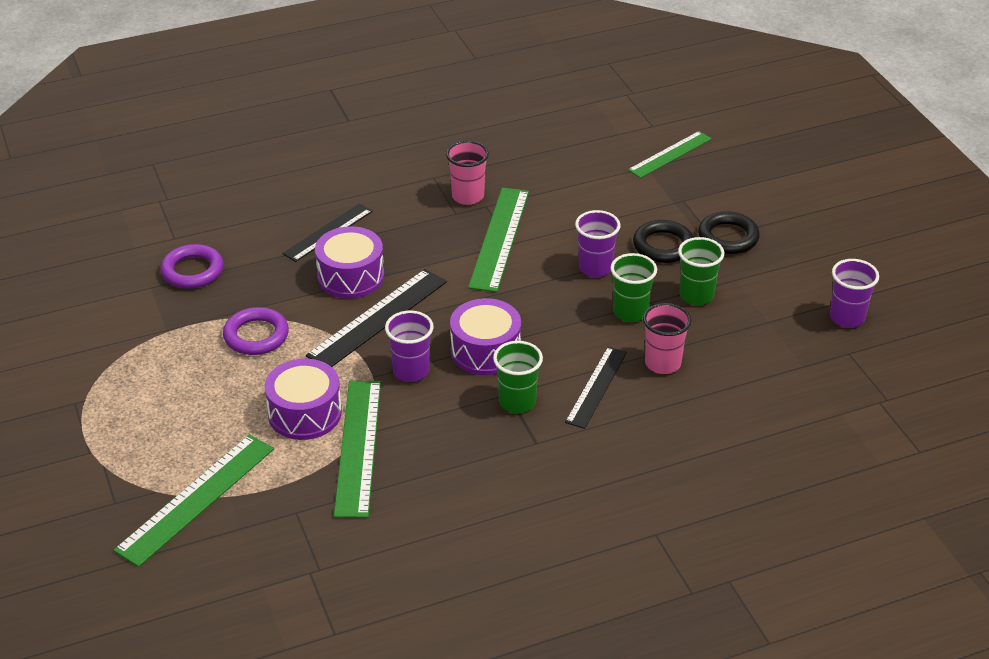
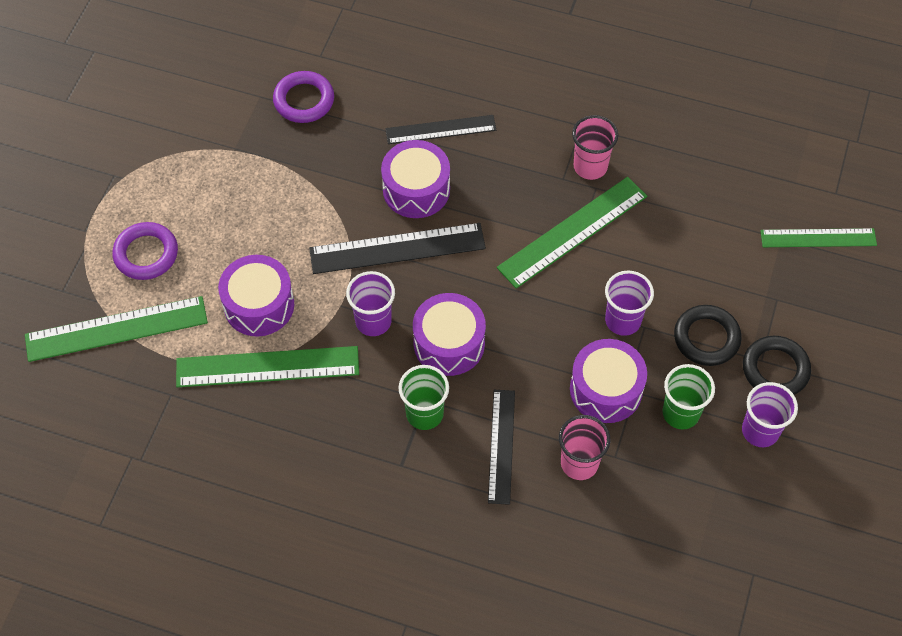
camera: 40 degrees right, 20 degrees up
(256, 335) = (292, 201): purple ring -> purple ring (146, 254)
(358, 447) = (267, 367): green ruler -> green ruler turned 45 degrees clockwise
(596, 387) = (501, 446): black ruler -> black ruler turned 60 degrees counterclockwise
(630, 312) = (606, 389): green cup -> purple drum
(847, 318) = (792, 536): purple cup -> purple cup (760, 431)

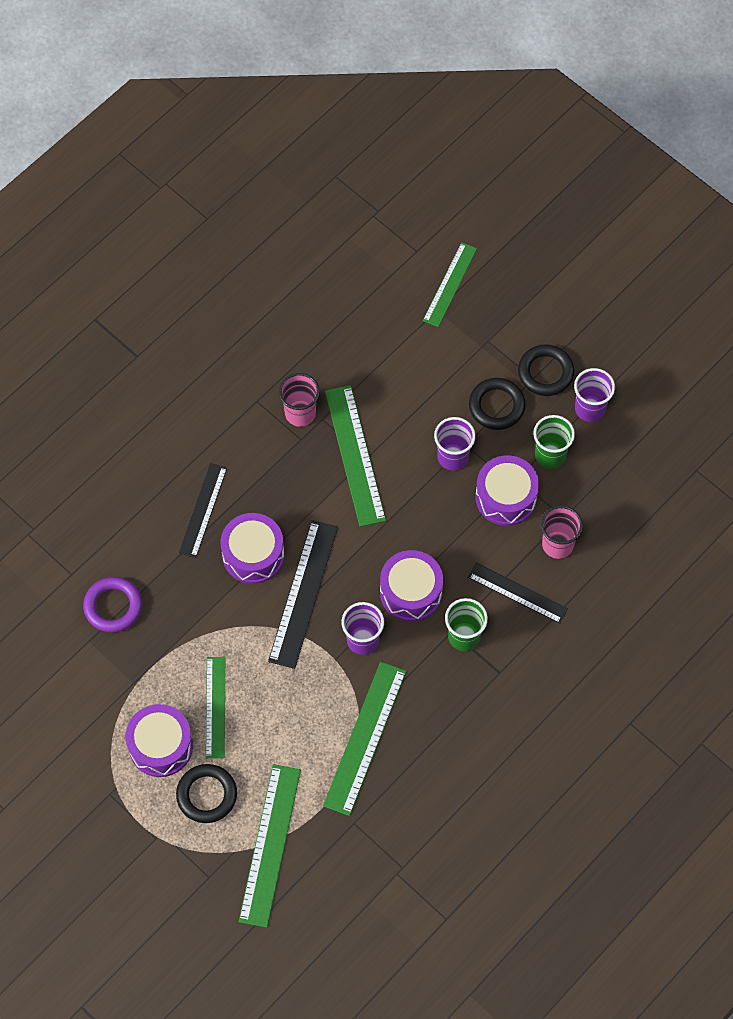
camera: 65 degrees left, 5 degrees up
(146, 254) = (207, 795): purple ring -> black ring
(240, 224) = (215, 707): none -> green ruler
(259, 305) = (303, 722): purple drum -> purple drum (161, 746)

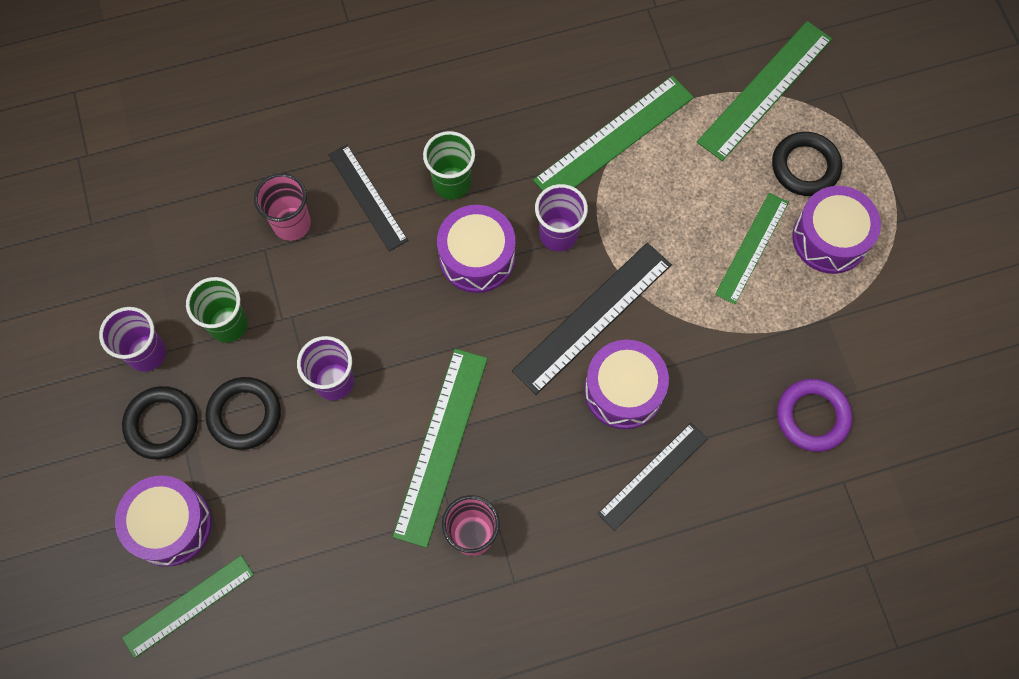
camera: 150 degrees left, 5 degrees up
(506, 497) = (309, 304): purple drum -> purple drum (170, 525)

